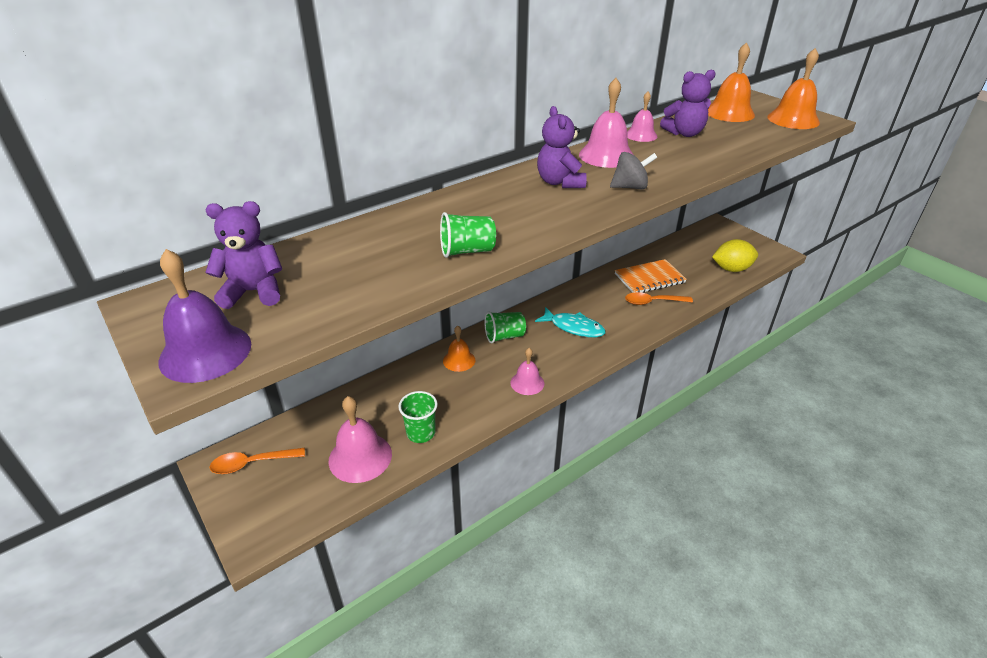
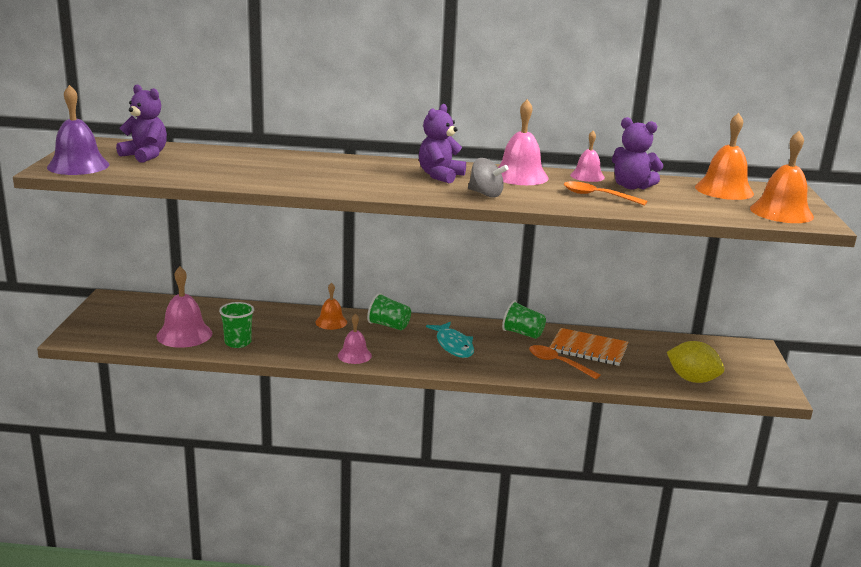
camera: 40 degrees right, 15 degrees down
(252, 463) = (127, 307): orange spoon -> orange spoon (597, 196)
(467, 251) = (289, 181): green cup -> green cup (522, 333)

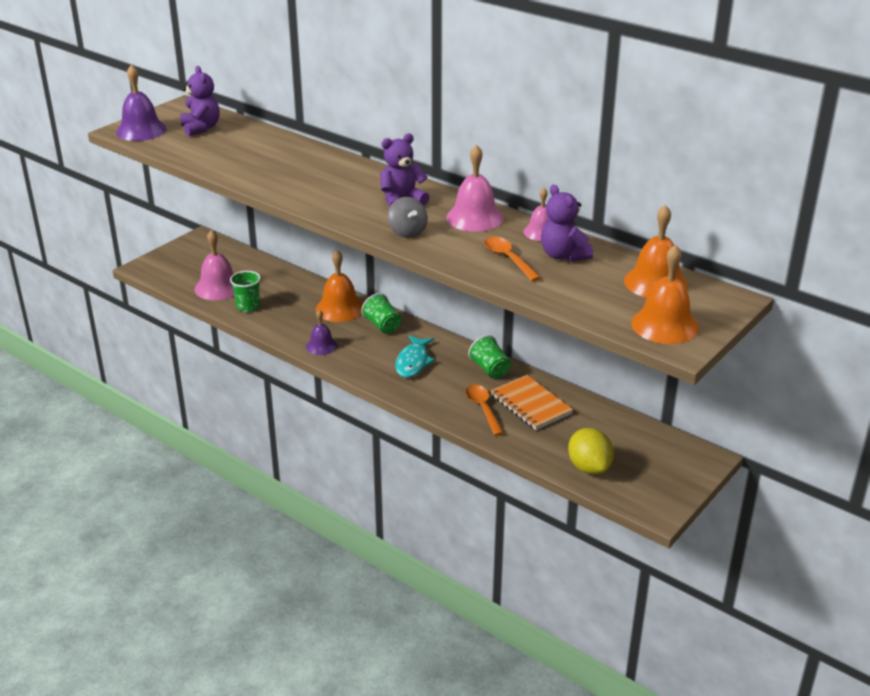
camera: 35 degrees right, 10 degrees up
(331, 322) = (340, 308): orange bell -> orange bell, size x1.63
(354, 355) = (321, 346): pink bell -> purple bell

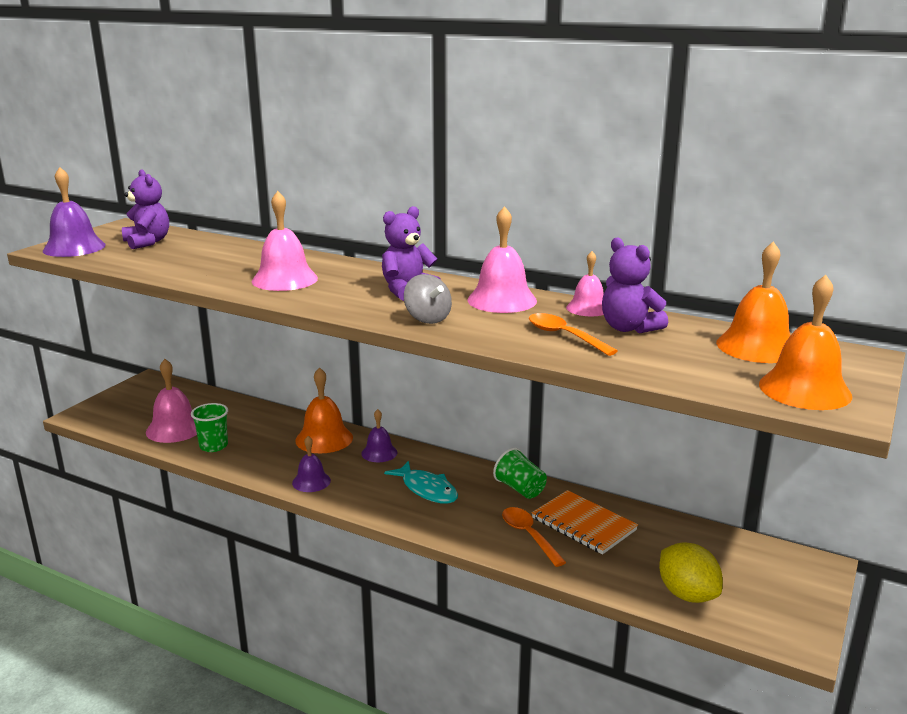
camera: 10 degrees left, 10 degrees down
(306, 181) = (284, 279): none -> pink bell
(382, 326) = (379, 453): green cup -> purple bell
(413, 362) = (427, 489): turquoise fish -> turquoise fish turned 45 degrees counterclockwise

